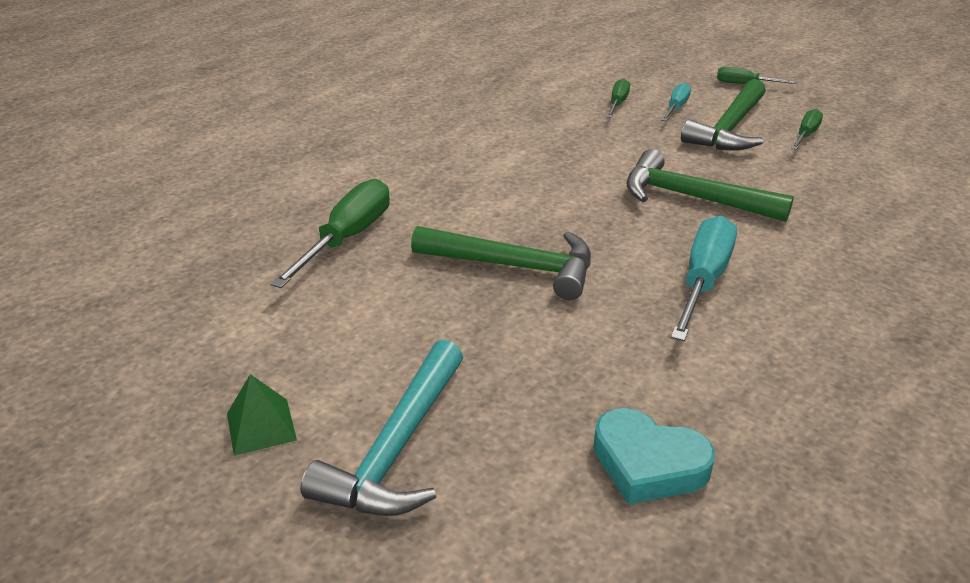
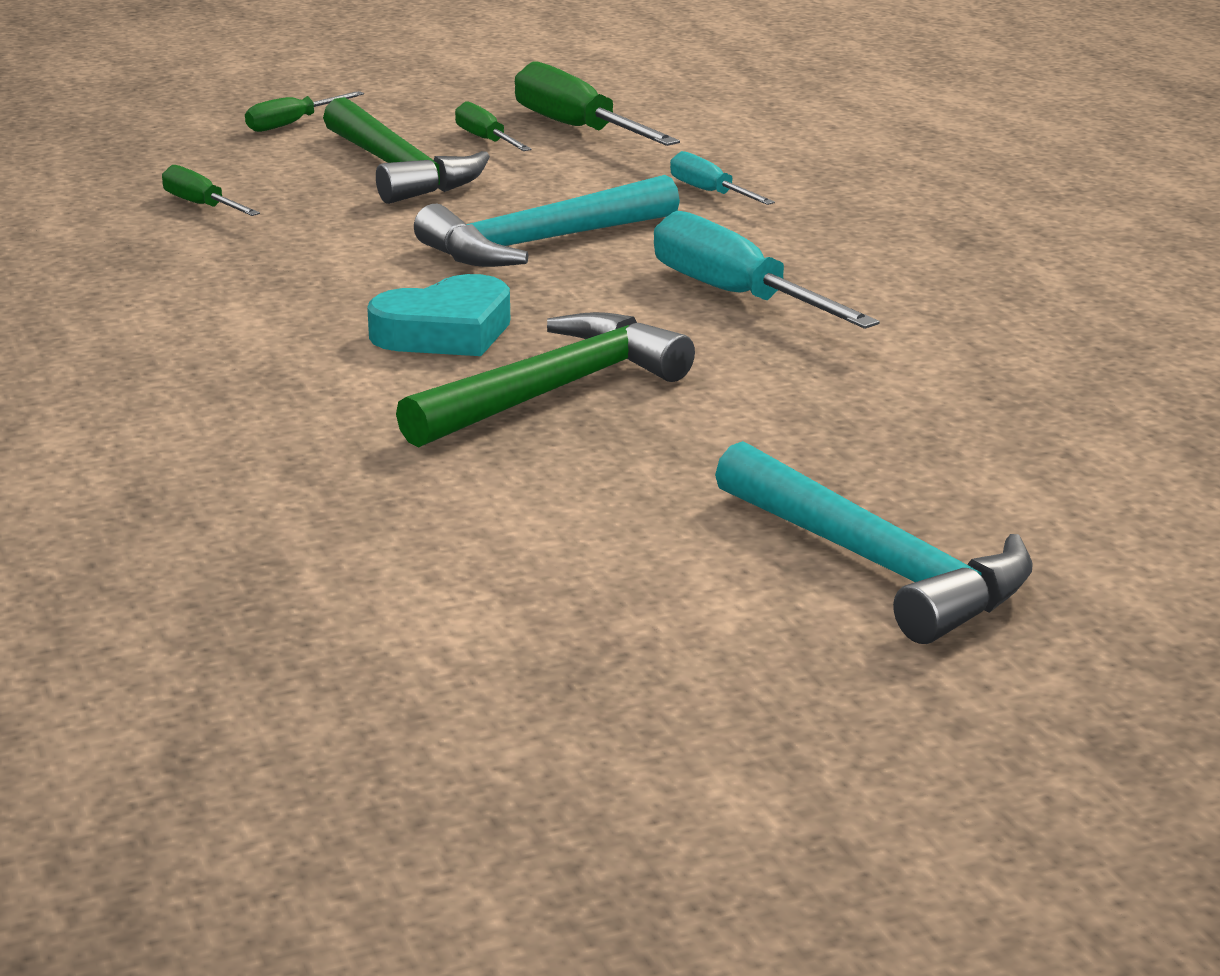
camera: 60 degrees left, 10 degrees down
(261, 426) = (731, 655): green pyramid -> none
(347, 238) = (296, 489): green screwdriver -> green screwdriver (577, 129)
(648, 464) = (1046, 427): turquoise heart -> turquoise heart (445, 332)
(676, 107) = (283, 178): turquoise screwdriver -> turquoise screwdriver (709, 192)
(692, 198) = (540, 243): green hammer -> turquoise hammer

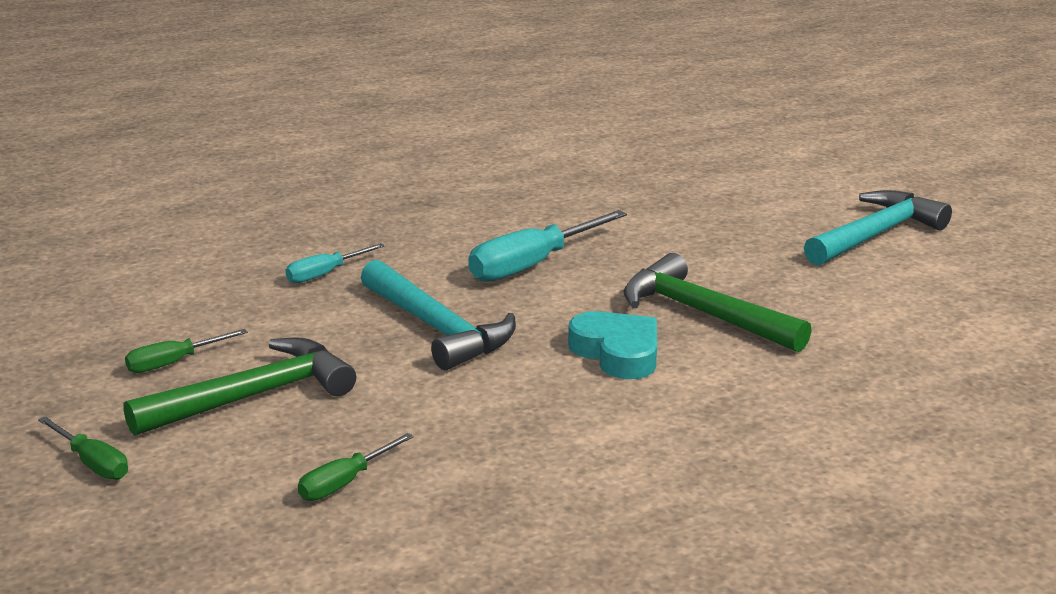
camera: 95 degrees left, 0 degrees up
(577, 129) = (151, 326): green screwdriver -> none

